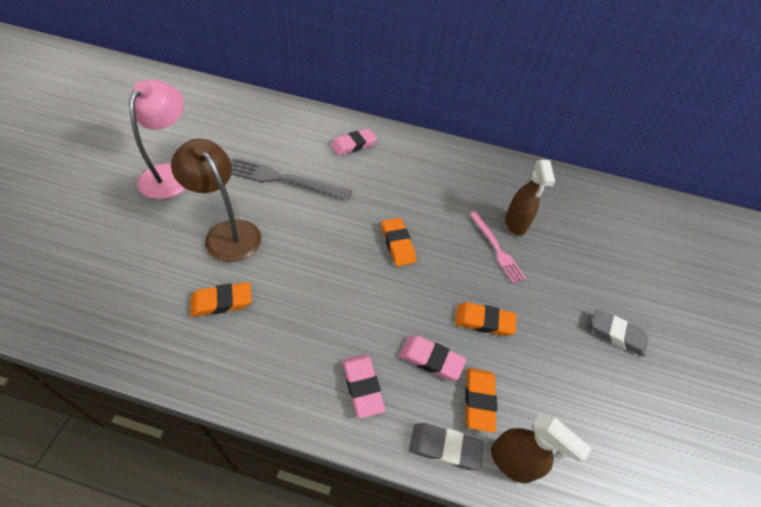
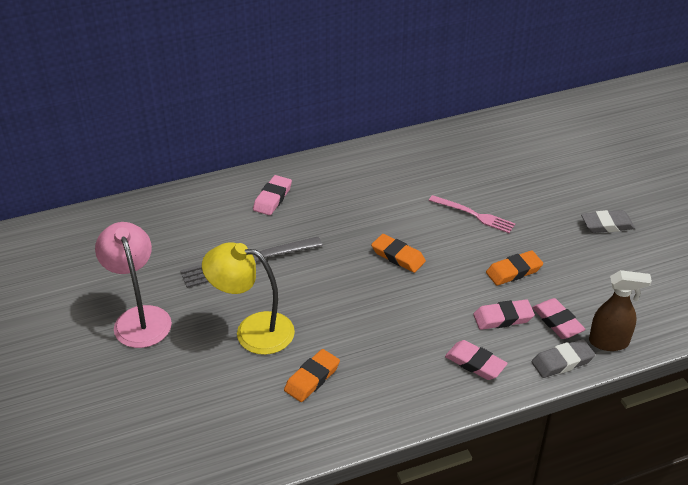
camera: 30 degrees left, 10 degrees down
(227, 233) = (253, 331): brown lamp -> yellow lamp
(479, 400) = (557, 322): orange eraser -> pink eraser
(515, 224) = (470, 188): brown spray bottle -> none

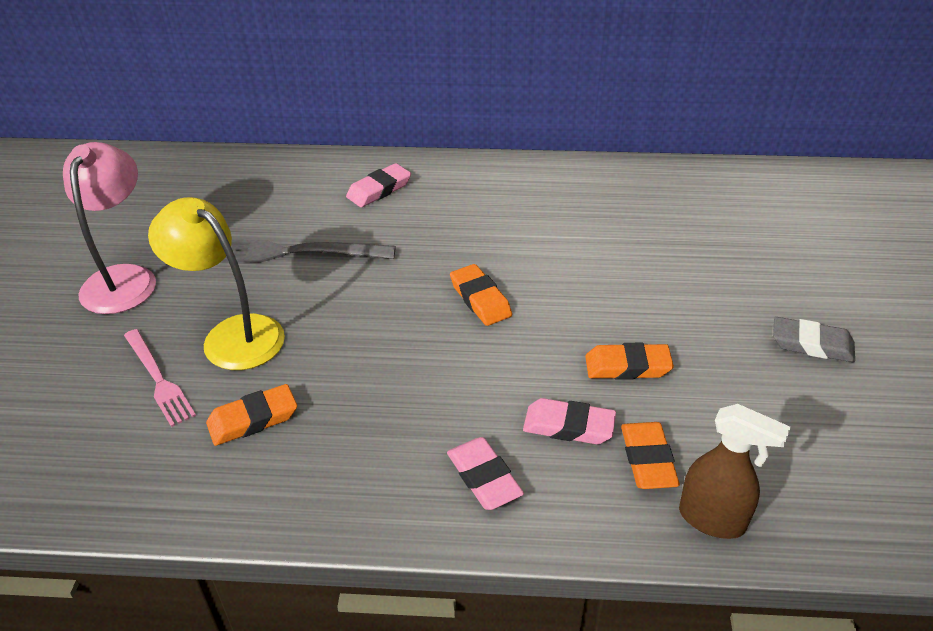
camera: 25 degrees right, 0 degrees up
(474, 215) = (620, 277): pink fork -> pink fork (158, 379)
(557, 322) = (647, 459): pink eraser -> orange eraser
(562, 362) = (617, 523): grey eraser -> none

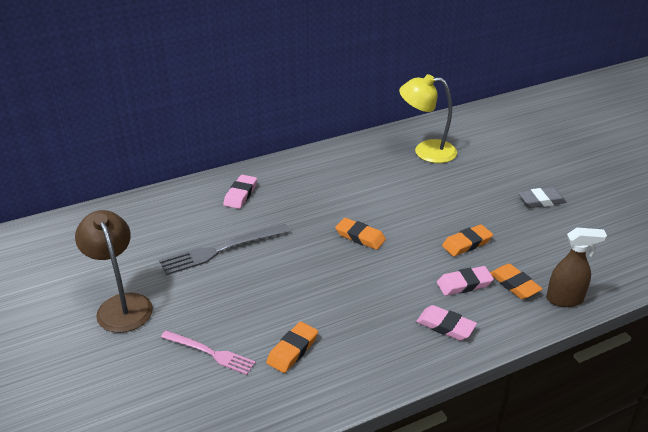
camera: 30 degrees left, 5 degrees down
(124, 278) = (121, 305): pink lamp -> brown lamp
(232, 334) = (231, 310): yellow lamp -> yellow lamp (426, 151)

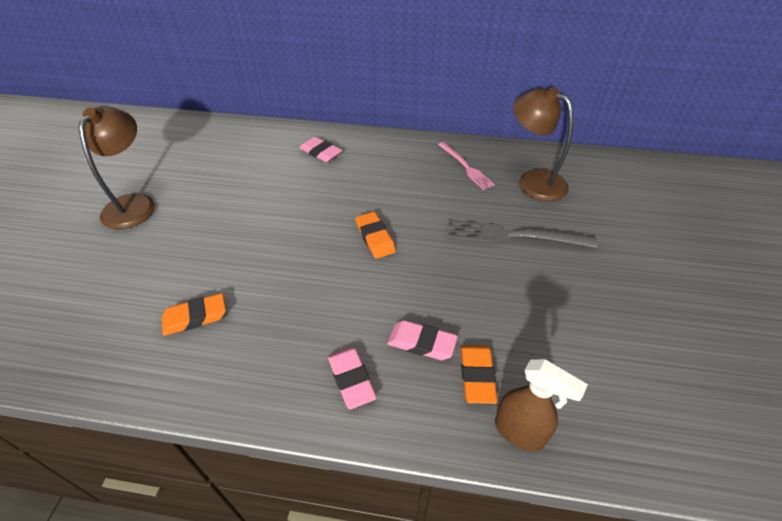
camera: 35 degrees right, 10 degrees up
(210, 353) = (137, 280): pink fork -> pink fork (465, 167)
(221, 250) = (251, 193): grey fork -> grey fork (513, 235)
(240, 194) = (320, 152): pink eraser -> pink eraser turned 75 degrees clockwise
(426, 151) = (533, 181): yellow lamp -> brown lamp
(467, 243) = (473, 298): orange eraser -> none
(541, 201) = (614, 292): grey eraser -> none

